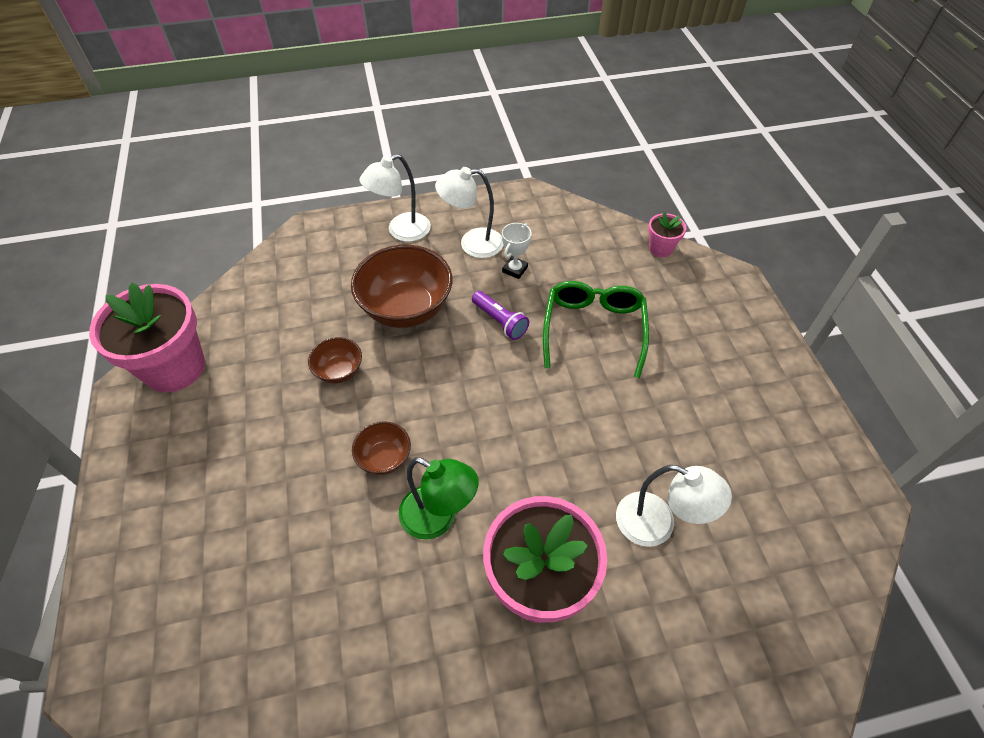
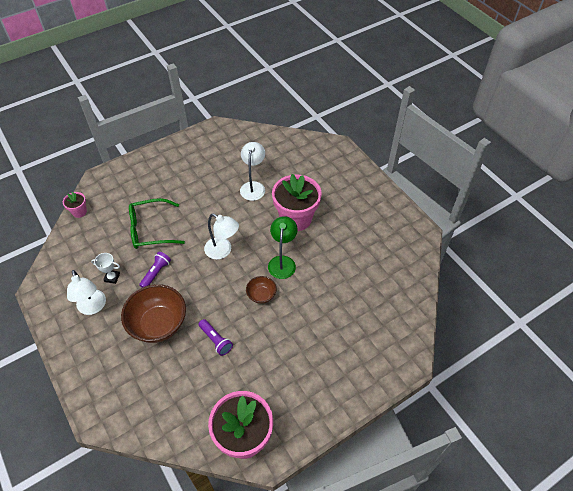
camera: 110 degrees left, 0 degrees up
(339, 371) = (216, 340): brown bowl -> purple flashlight
(401, 231) = (88, 354): white lamp -> white lamp (223, 251)

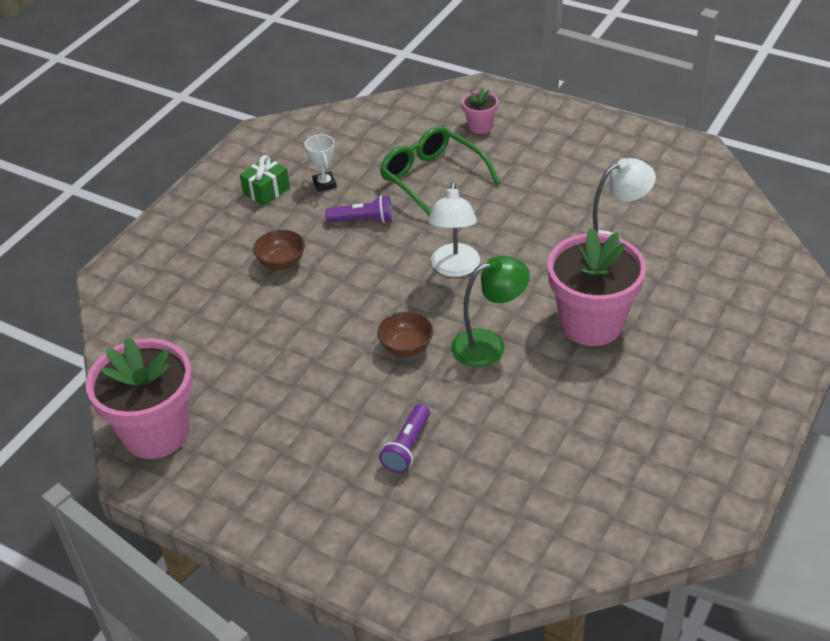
camera: 65 degrees right, 10 degrees down
(79, 212) = (406, 103): pink flower pot -> pink flower pot (480, 126)
(93, 307) = (266, 191): white lamp -> green gift
(158, 324) = (281, 262): brown bowl -> brown bowl, size x0.50
(216, 340) = (294, 332): purple flashlight -> purple flashlight (407, 447)

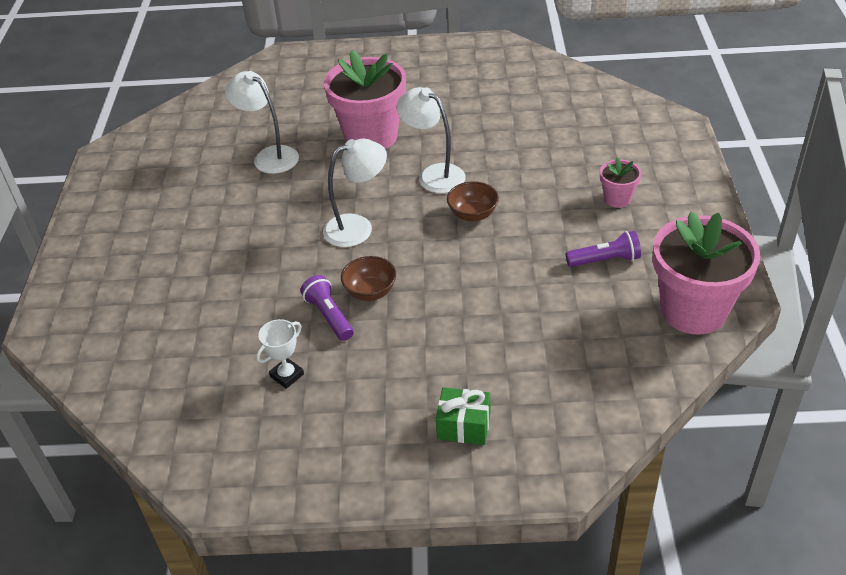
camera: 120 degrees left, 0 degrees up
(266, 191) = (327, 420): green gift -> green gift (464, 426)
(281, 262) = (431, 343): brown bowl -> brown bowl (370, 292)
(407, 447) = (567, 172): purple flashlight -> purple flashlight (605, 260)
(432, 179) = (233, 296): green glasses -> none
(480, 126) = (121, 299): pink flower pot -> pink flower pot (617, 199)
(489, 345) = (434, 174): green lamp -> white lamp

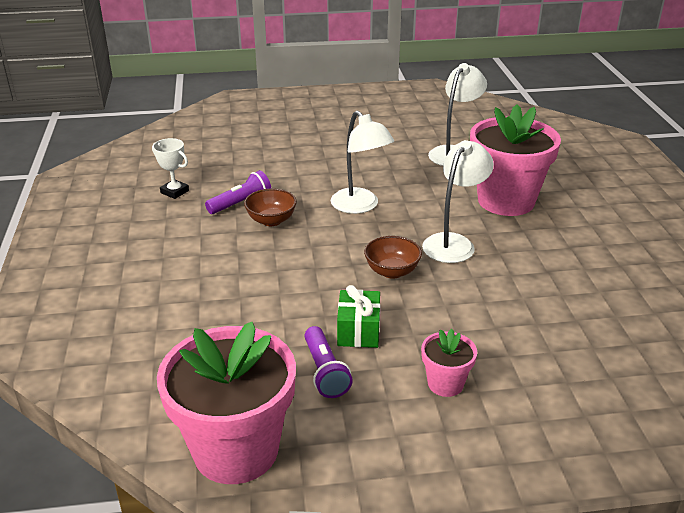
camera: 80 degrees right, 10 degrees down
(464, 426) = (97, 281): green gift -> green gift (358, 331)

